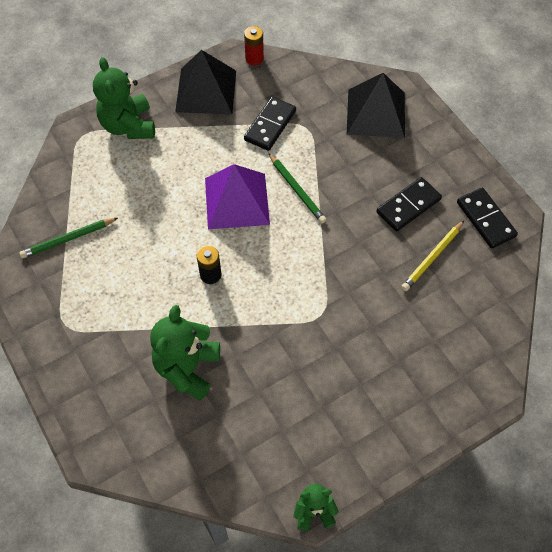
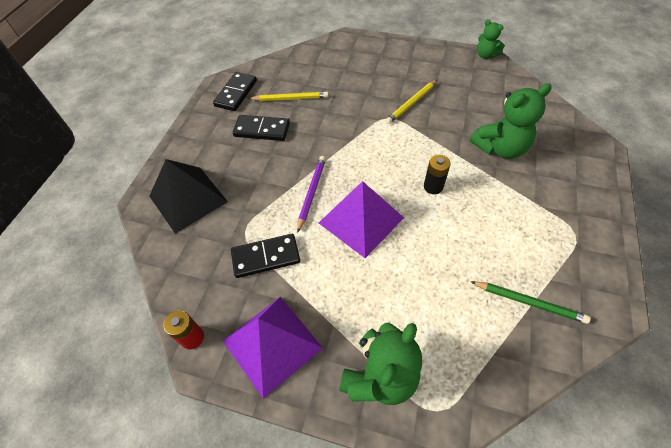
camera: 130 degrees left, 5 degrees down
(206, 91) = (272, 344): black pyramid -> purple pyramid
(297, 190) = (311, 193): green pencil -> purple pencil
(318, 353) = (411, 103): none -> yellow pencil

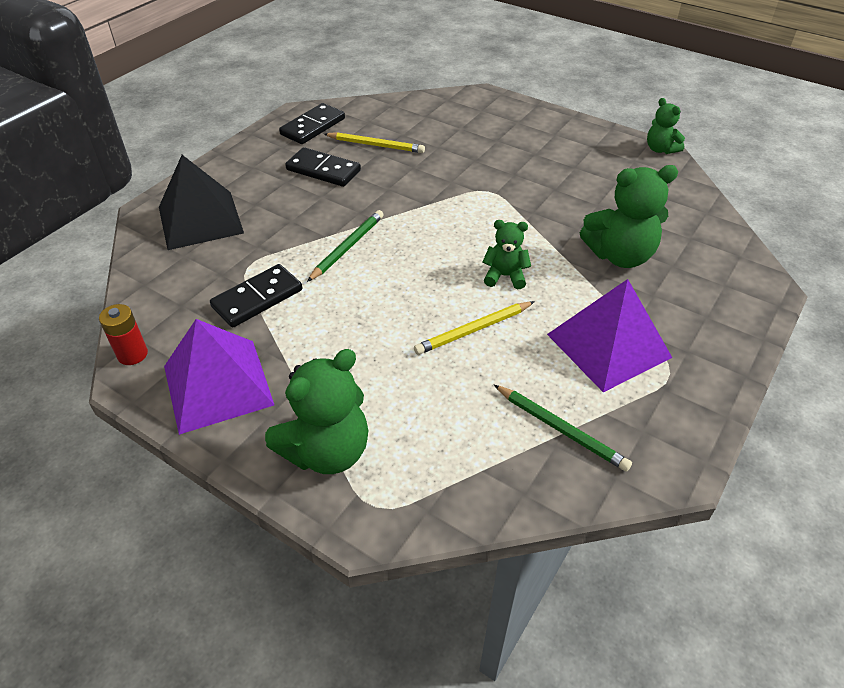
camera: 15 degrees right, 10 degrees down
(266, 257) = (257, 298): black domino -> black domino turned 45 degrees counterclockwise
(311, 193) = (347, 247): purple pencil -> green pencil
(361, 220) = (392, 289): purple pyramid -> purple pyramid (608, 346)
(411, 103) = (528, 182): yellow pencil -> yellow pencil (473, 330)
(433, 186) = (505, 276): black battery -> green teddy bear

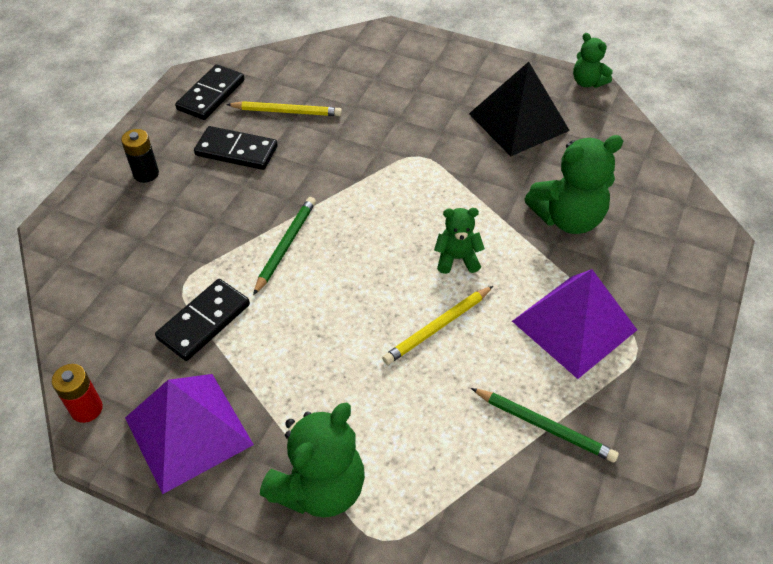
camera: 10 degrees left, 5 degrees up
(200, 220) = (115, 232): black pyramid -> black pyramid (518, 122)
(240, 179) = (146, 174): none -> black battery

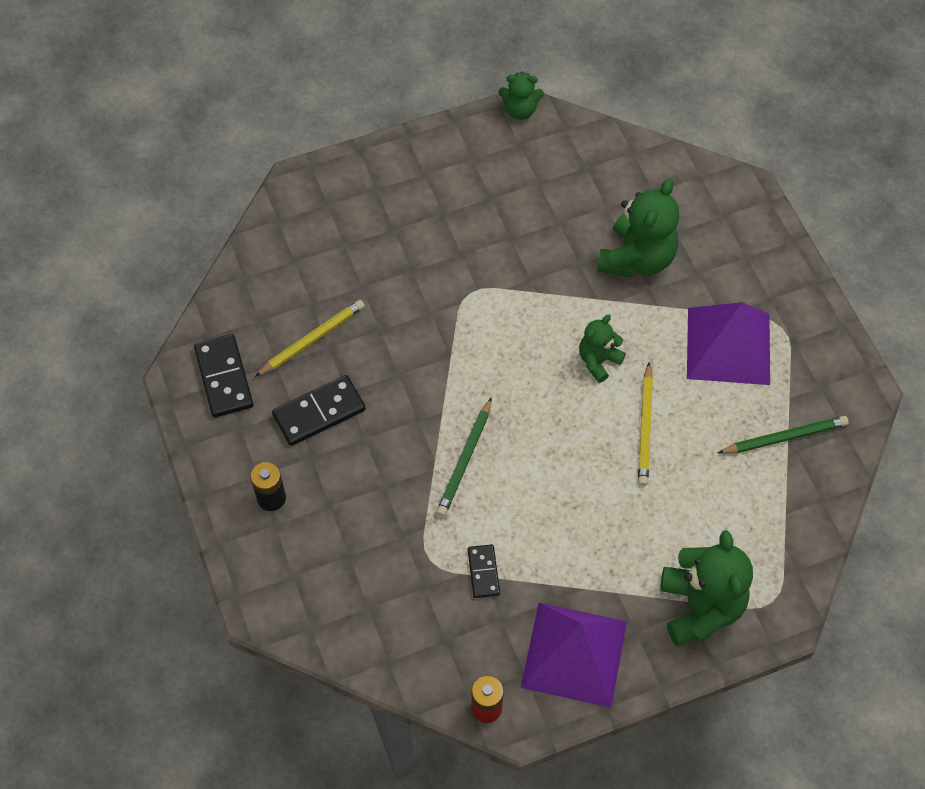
camera: 45 degrees left, 10 degrees up
(204, 322) = (483, 572): black domino -> black domino, size x0.59
(285, 245) = (465, 460): green pencil -> green pencil turned 135 degrees counterclockwise
(518, 122) = (509, 196): black pyramid -> none

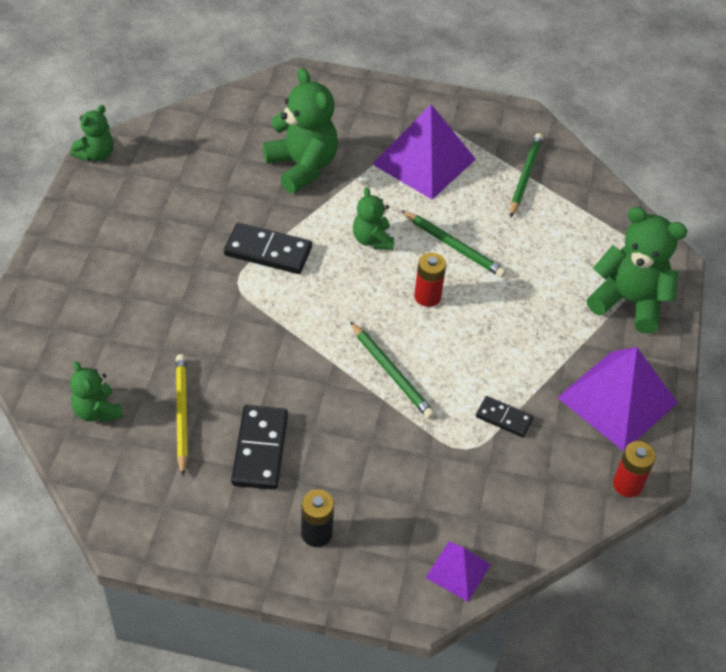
camera: 60 degrees left, 10 degrees down
(224, 378) = (160, 503): black domino -> black domino (268, 251)
(274, 284) = (97, 411): none -> green teddy bear
(307, 619) = (458, 571): none -> purple pyramid
(569, 439) = (427, 296): none -> red battery
(645, 427) = (454, 246): yellow pencil -> green pencil

